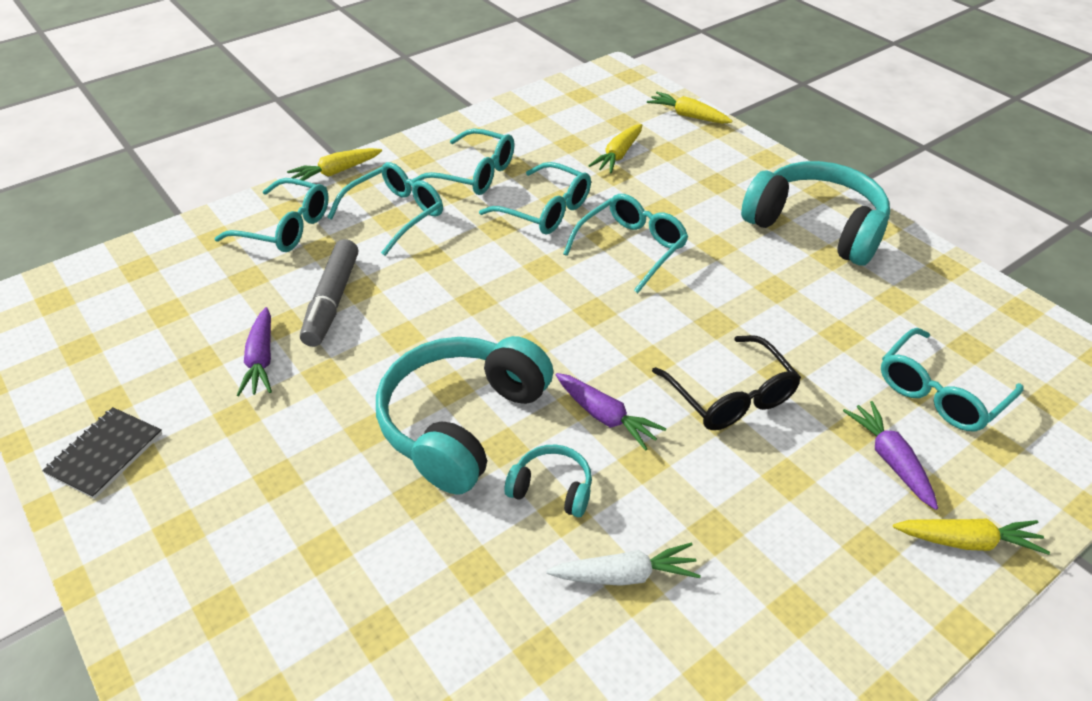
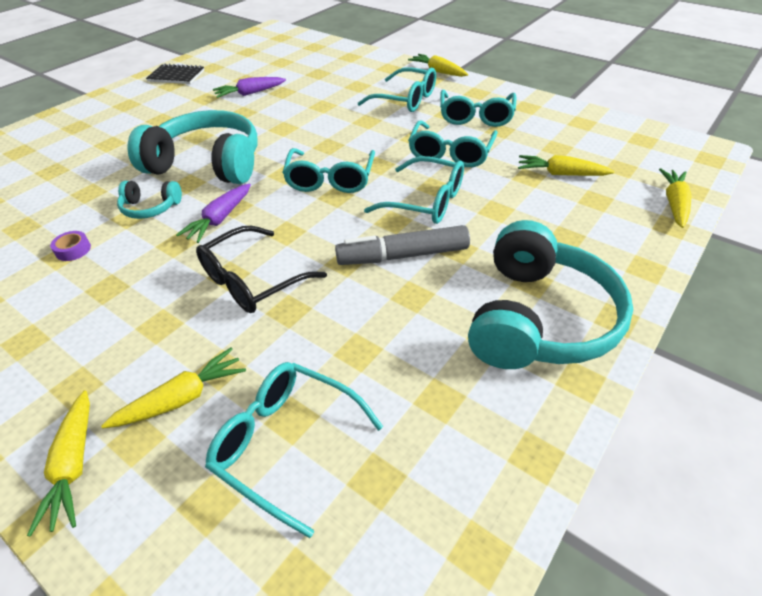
camera: 75 degrees right, 0 degrees up
(285, 227) = (370, 71): turquoise glasses -> turquoise glasses (330, 179)
(332, 301) = (307, 100): grey marker -> grey marker (403, 255)
(552, 488) = (150, 208): turquoise headphones -> turquoise headphones turned 90 degrees clockwise
(625, 575) = (73, 250): white carrot -> purple tape
(890, 460) = (182, 398): purple carrot -> yellow carrot

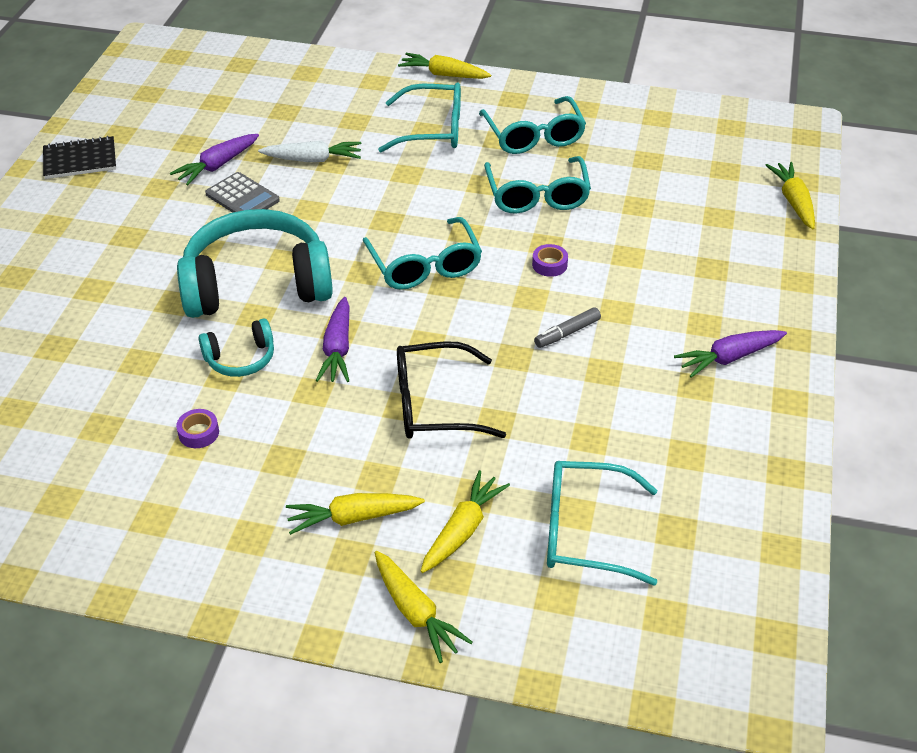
camera: 25 degrees left, 0 degrees up
(248, 113) = (242, 197): none -> grey calculator
(252, 281) = (434, 404): black glasses -> black glasses turned 60 degrees clockwise
(311, 101) = (313, 160): none -> white carrot
(403, 255) = (567, 333): grey marker -> grey marker, size x0.52
(426, 201) = (549, 265): turquoise glasses -> purple tape
(538, 318) = (729, 358): turquoise headphones -> purple carrot
(561, 174) = (669, 193): yellow carrot -> yellow carrot (353, 518)

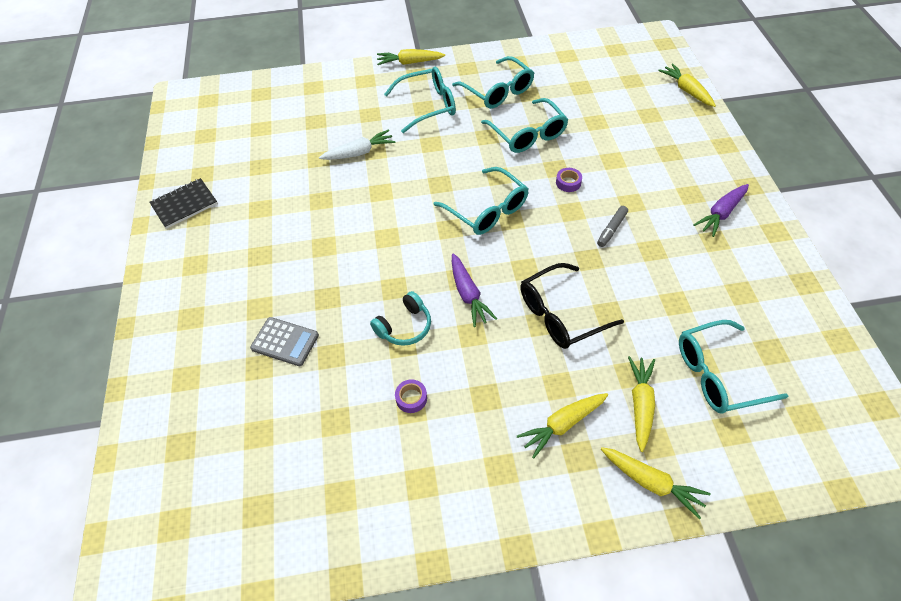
camera: 20 degrees left, 10 degrees up
(217, 165) = (292, 178): purple carrot -> none
(242, 197) = (326, 197): grey calculator -> grey calculator (285, 342)
(257, 284) = (379, 263): turquoise headphones -> none

